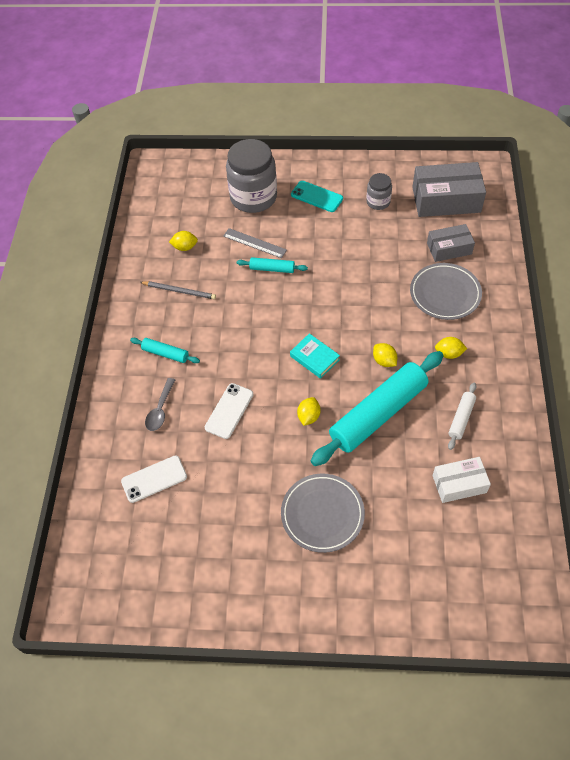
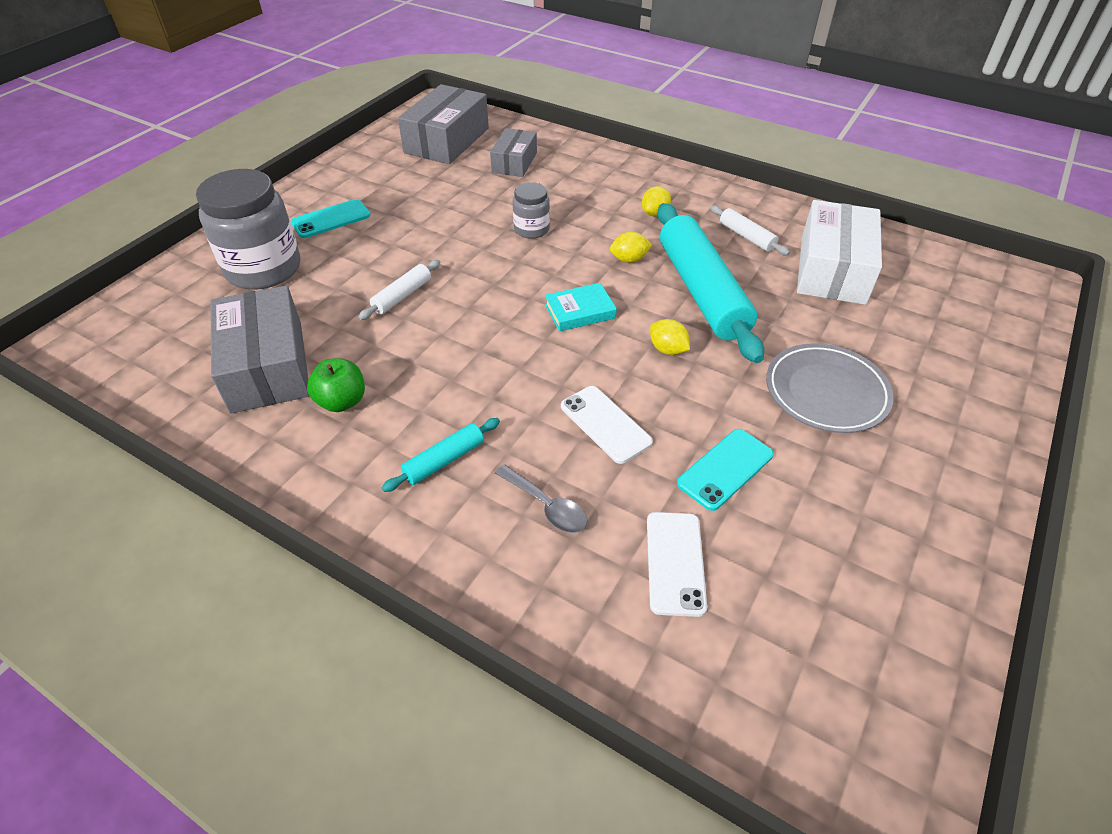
camera: 65 degrees left, 10 degrees down
(179, 291) = (342, 401): grey pencil -> green apple
(185, 247) = (267, 366): yellow lemon -> grey box
(228, 480) = (725, 469): none -> turquoise phone
(254, 243) = (341, 295): grey ruler -> none
(272, 269) = (402, 296): turquoise rolling pin -> white rolling pin
(378, 202) = (396, 181): grey jar -> grey jar (531, 229)
(445, 294) = (572, 187): grey plate -> none
(459, 484) = (832, 269): white box -> white box, size x1.68

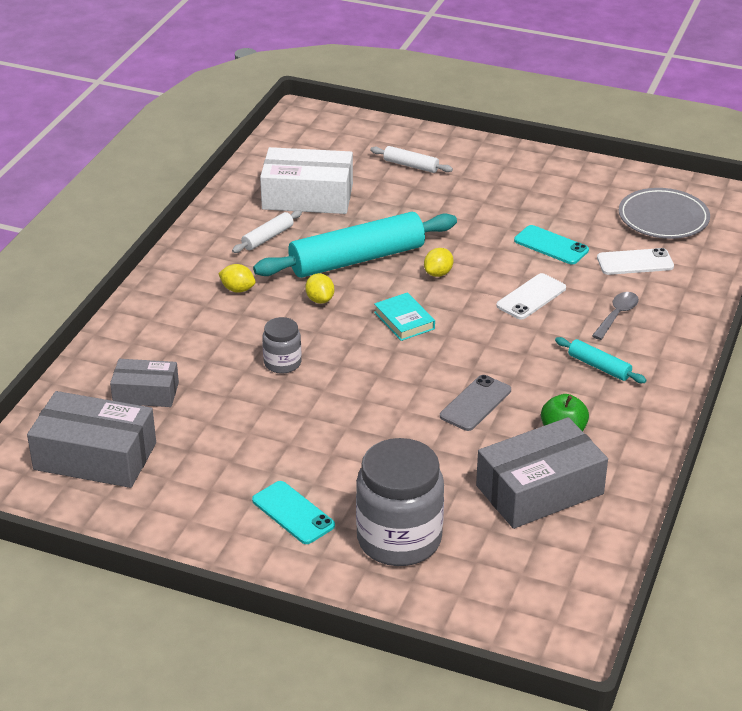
camera: 100 degrees left, 10 degrees down
(402, 296) = (414, 428): white rolling pin -> white rolling pin (411, 165)
(421, 342) = (475, 403): none -> grey phone
(826, 392) = (459, 205): grey plate -> grey plate (663, 218)

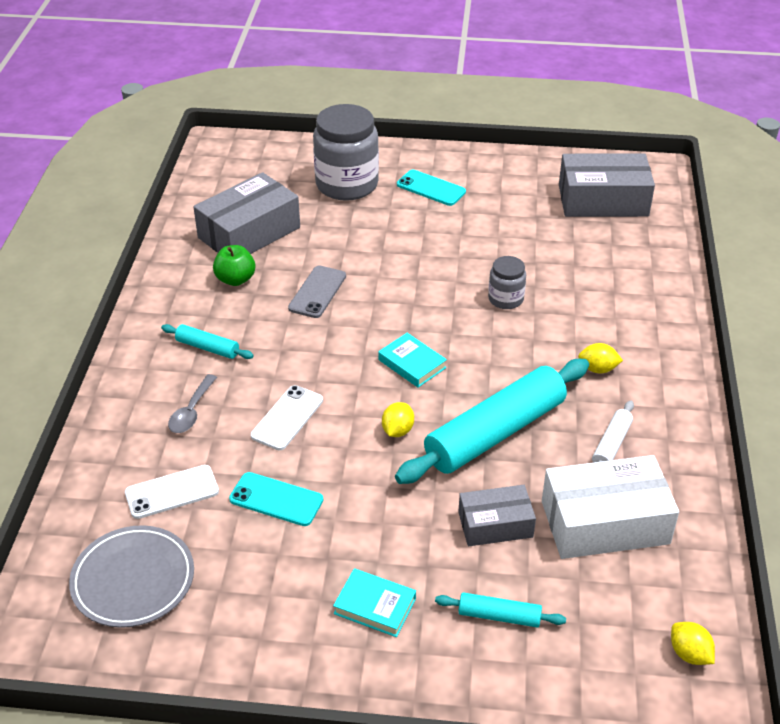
camera: 165 degrees right, 5 degrees up
(146, 393) = (604, 253): grey box -> grey box (495, 525)
(320, 300) = (508, 372): yellow lemon -> yellow lemon (689, 654)
(411, 165) = (499, 616): white rolling pin -> turquoise rolling pin
(493, 181) = (375, 606): none -> turquoise book

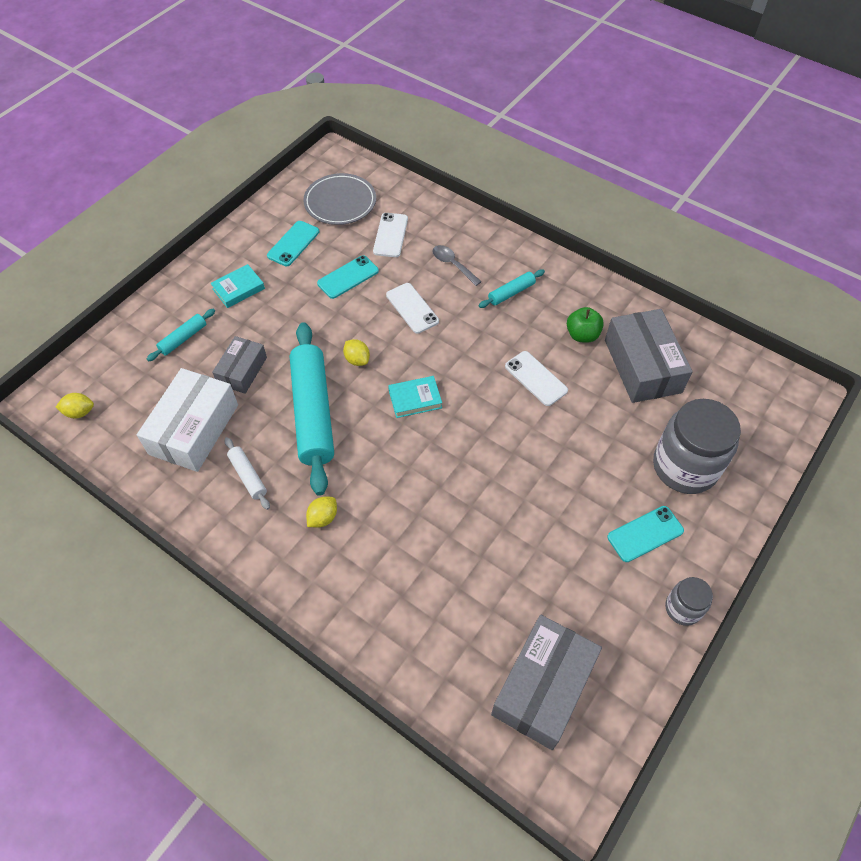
camera: 120 degrees right, 15 degrees up
(251, 591) = (293, 243): none -> turquoise phone
(317, 292) = (536, 378): grey phone -> white phone
(505, 299) = (446, 502): grey jar -> grey jar (683, 608)

